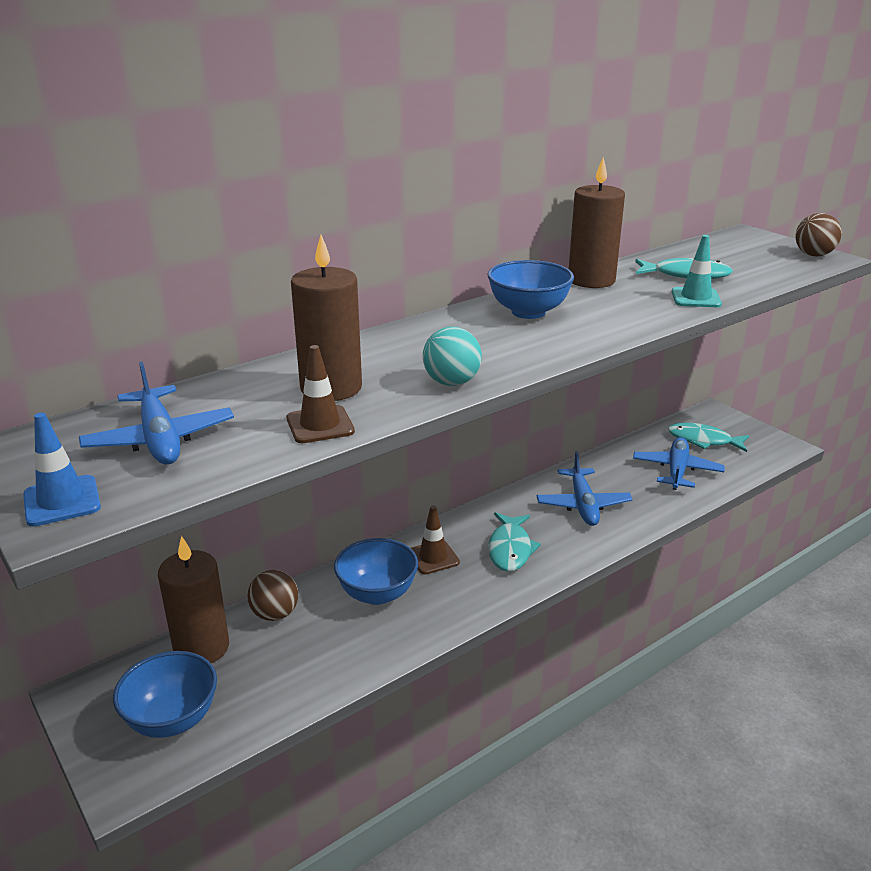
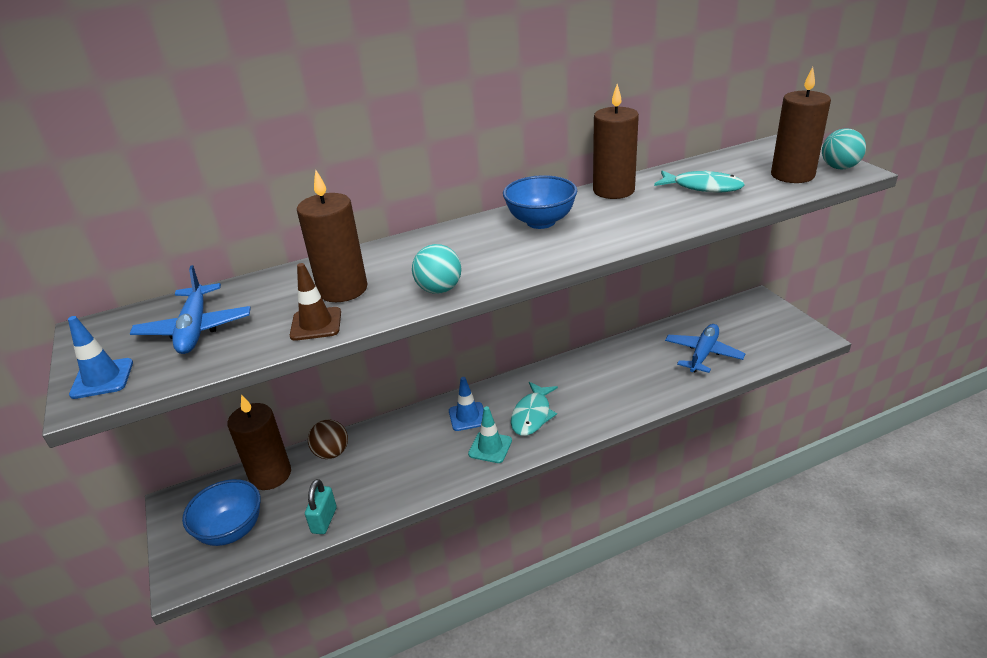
camera: 15 degrees right, 5 degrees up
(295, 692) = (324, 520): none -> turquoise padlock
(377, 593) = (413, 444): blue bowl -> none
(433, 557) = (467, 416): brown traffic cone -> blue traffic cone
(583, 505) = (608, 380): blue plane -> none
(696, 298) = (698, 212): turquoise traffic cone -> turquoise traffic cone (490, 447)
(703, 440) = (738, 327): turquoise fish -> none
(771, 262) = (792, 175): none -> brown candle
(813, 255) = (839, 167): brown ball -> turquoise ball

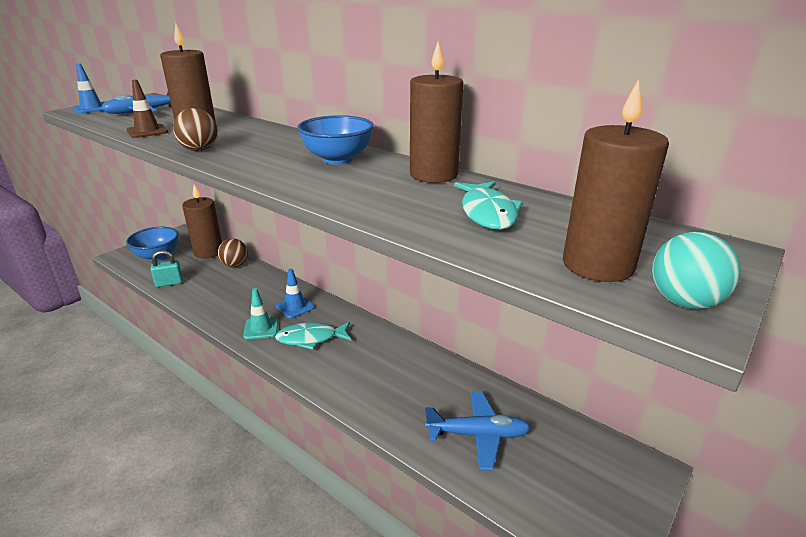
camera: 60 degrees right, 5 degrees down
(439, 289) = (199, 150): turquoise ball -> brown ball

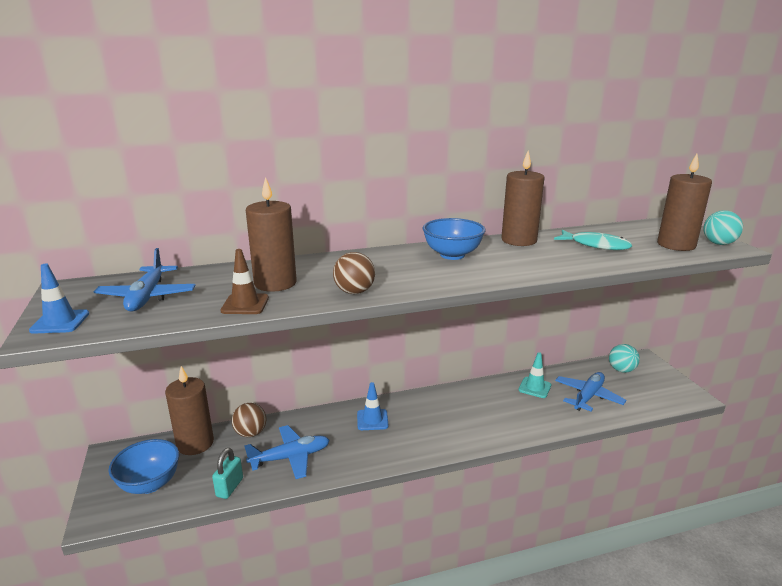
camera: 55 degrees left, 5 degrees down
(217, 291) = (291, 457): none -> blue plane
(261, 328) = (386, 447): turquoise traffic cone -> turquoise traffic cone (534, 387)
(310, 338) = (428, 426): turquoise fish -> none
(585, 451) = (621, 370): none -> turquoise ball

